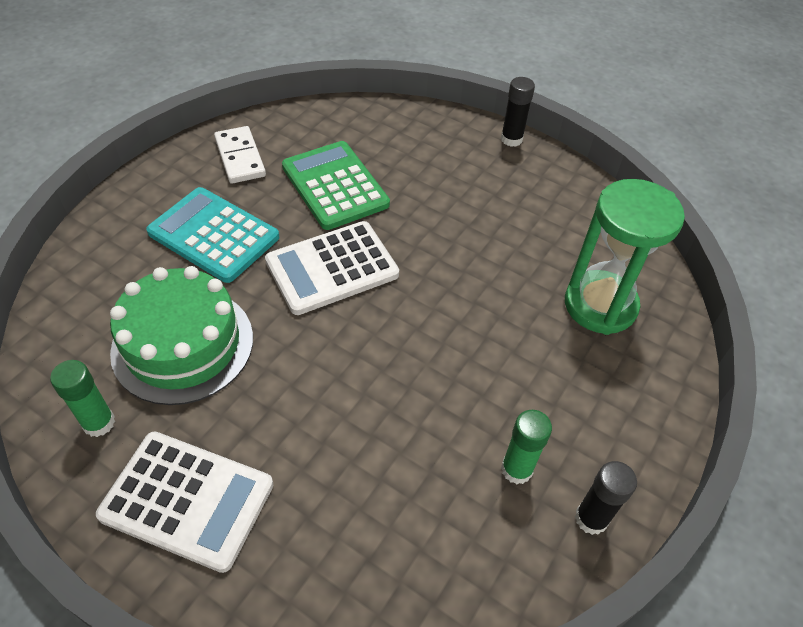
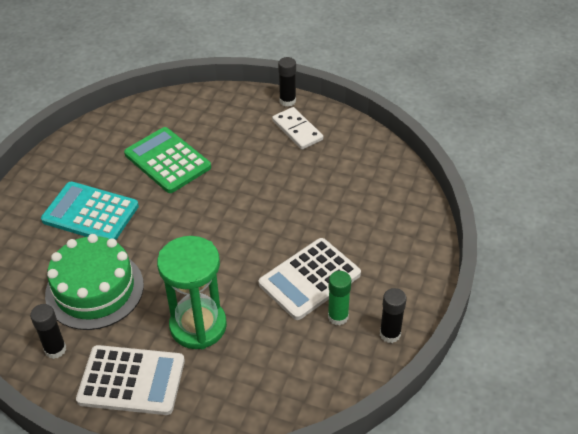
camera: 10 degrees left, 5 degrees down
(99, 423) = (55, 349): green glue stick -> black glue stick
(240, 157) = (91, 154): white domino -> white domino (297, 130)
(332, 268) = (182, 218): white calculator -> white calculator (309, 279)
(600, 305) = (372, 204): green hourglass -> green hourglass (198, 326)

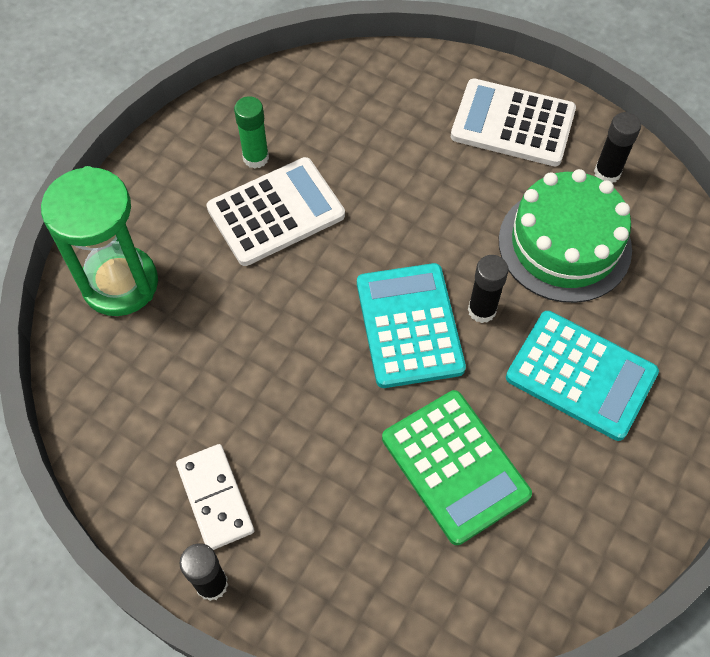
camera: 170 degrees left, 15 degrees up
(198, 326) = (430, 174): green hourglass -> green hourglass (120, 283)
(202, 223) = (409, 325): none -> turquoise calculator
(390, 334) = (201, 128): black glue stick -> black glue stick (482, 310)

